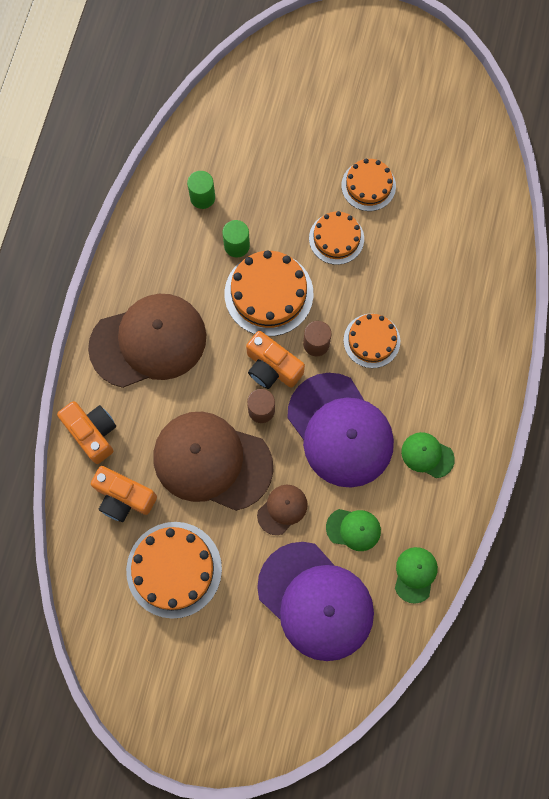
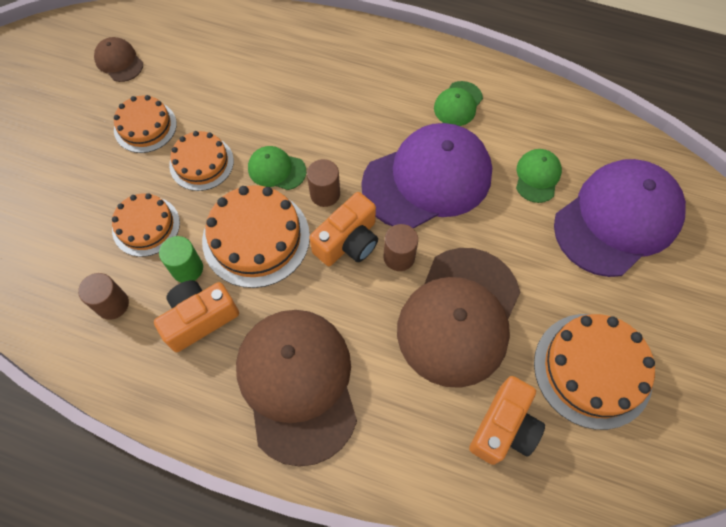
camera: 85 degrees left, 10 degrees down
(92, 433) = (416, 466): orange camera -> orange camera (199, 319)
(202, 197) = (112, 304): green cylinder -> brown cylinder
(282, 509) = (517, 244): brown cap -> brown cap (119, 61)
(371, 340) = (328, 140): orange cake -> orange cake (146, 226)
(415, 574) = (582, 126): green cap -> green cap (276, 169)

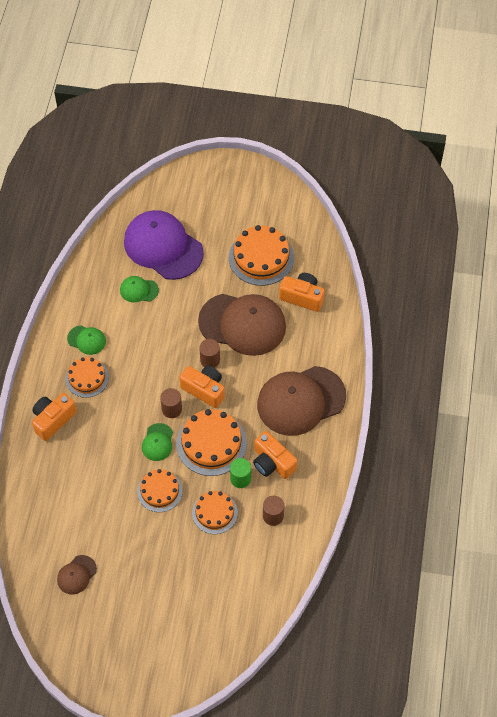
camera: 100 degrees left, 5 degrees down
(145, 126) = (134, 537): orange cake -> orange cake (87, 378)
(340, 56) = (53, 420): none -> orange camera
(427, 179) = (151, 351): purple cap -> none

